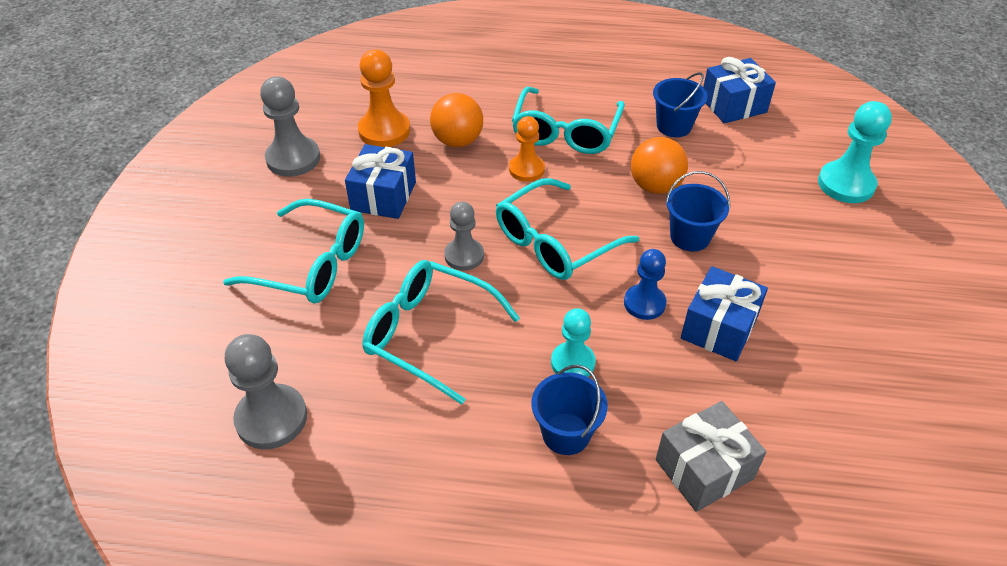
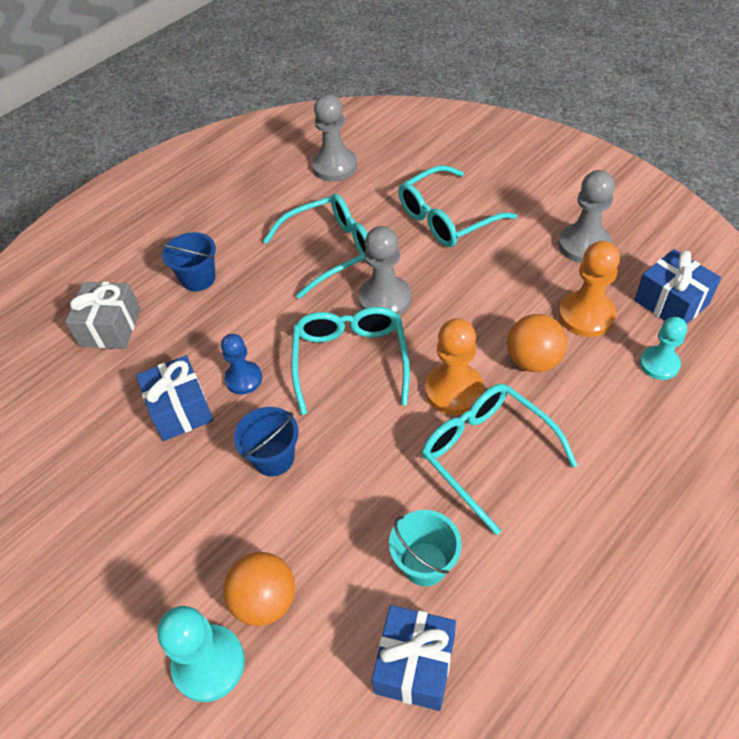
camera: 130 degrees right, 5 degrees up
(383, 196) = (492, 281): blue gift -> blue gift (671, 302)
(464, 256) = (385, 299): grey pawn -> grey pawn, size x1.51
(526, 169) = (454, 390): orange pawn -> orange pawn, size x1.51
(572, 363) = (239, 309): turquoise pawn -> turquoise pawn (659, 364)
(655, 186) = (352, 477): orange ball -> orange ball (265, 600)
(674, 126) = (425, 564): blue bucket -> turquoise bucket

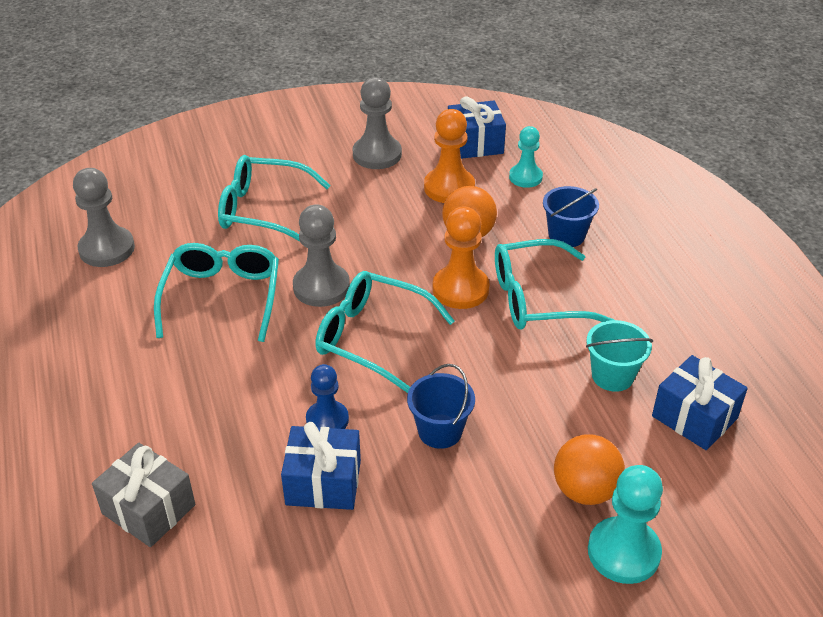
camera: 65 degrees left, 10 degrees down
(198, 278) = (153, 409): blue bucket -> blue bucket (566, 235)
(446, 218) = (263, 210): turquoise glasses -> turquoise glasses turned 105 degrees clockwise

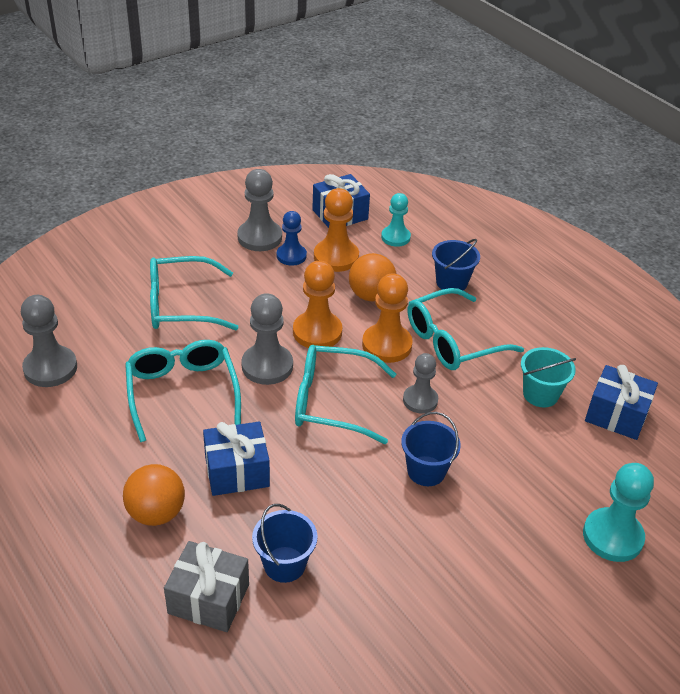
camera: 20 degrees left, 0 degrees up
(241, 493) = (284, 564): none -> blue bucket
(323, 482) = (350, 538): blue gift -> blue gift (237, 471)
(327, 420) = (328, 483): blue pawn -> blue pawn (291, 256)
(391, 262) = (317, 332): none -> orange pawn
(469, 355) = (420, 400): none -> grey pawn
(585, 490) = (561, 493): orange ball -> orange ball (156, 513)

